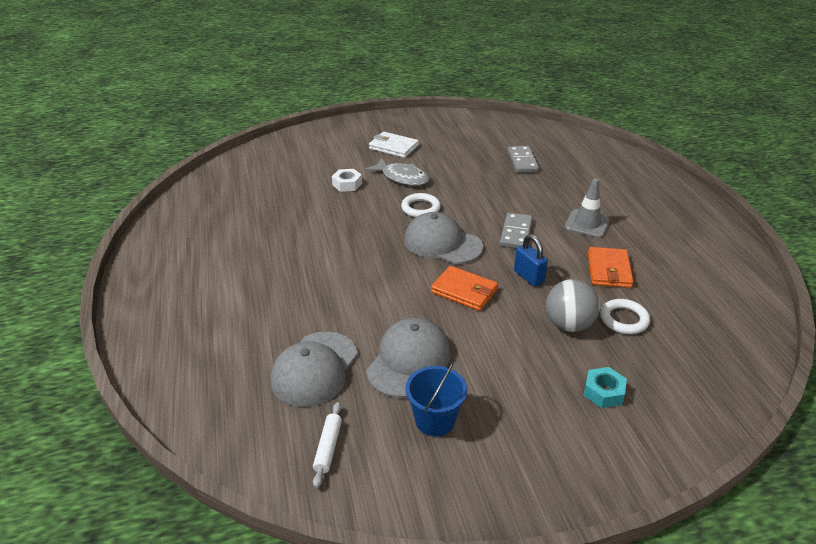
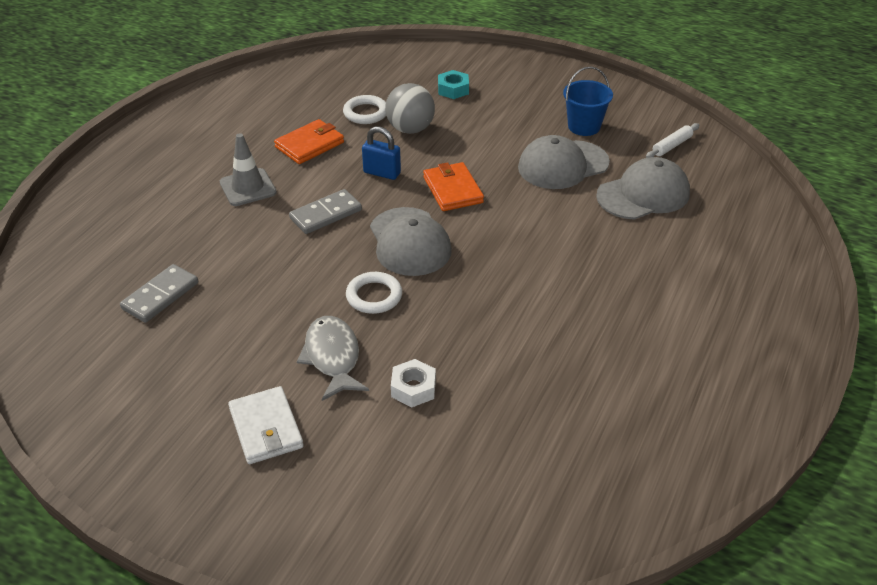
camera: 140 degrees left, 5 degrees up
(529, 277) = (382, 173): blue padlock -> blue padlock turned 75 degrees counterclockwise

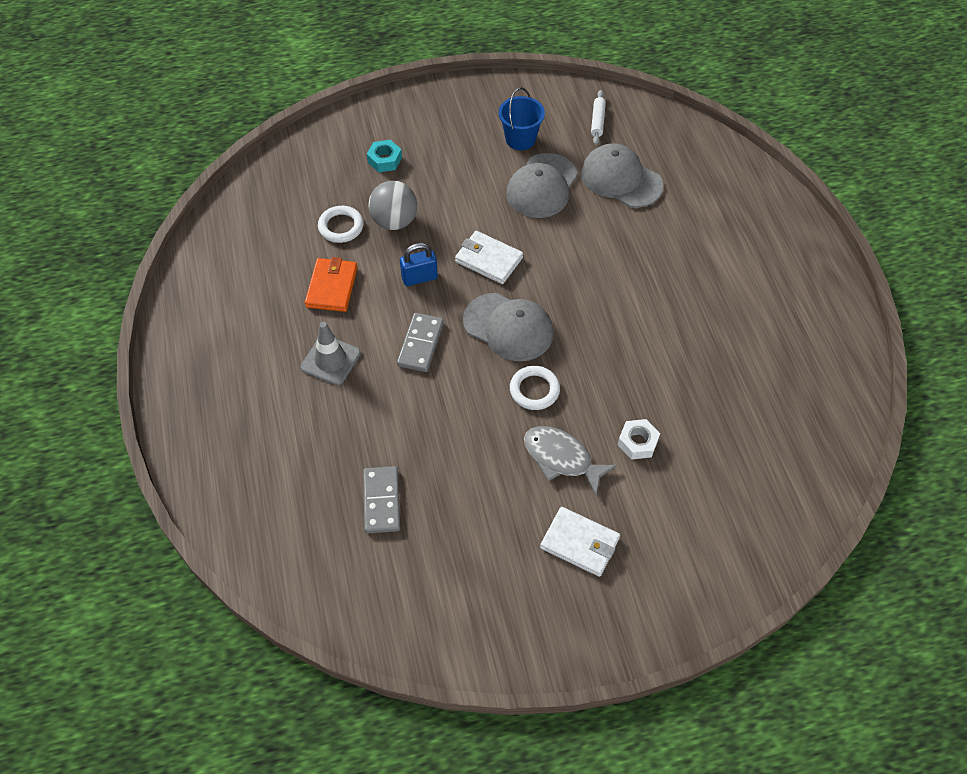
camera: 40 degrees left, 15 degrees up
(453, 190) = (488, 259): orange wallet -> white wallet
(643, 194) = (621, 179): grey cap -> grey cap turned 75 degrees counterclockwise

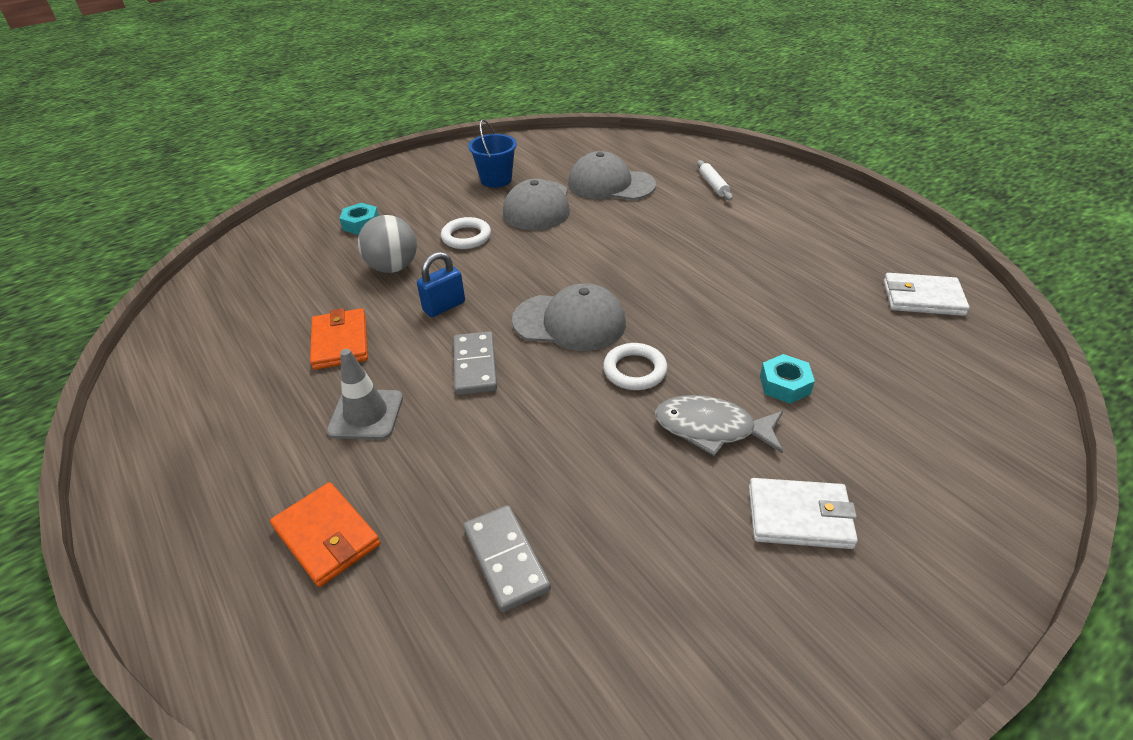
camera: 20 degrees left, 15 degrees down
(280, 445) = (327, 536): none -> orange wallet
(341, 227) = (331, 287): white ring -> white ring (466, 237)
(488, 259) = (514, 272): white wallet -> white wallet (922, 298)
(597, 121) = (562, 153): white rolling pin -> white rolling pin (713, 185)
(637, 442) = (785, 385): white nut -> turquoise nut

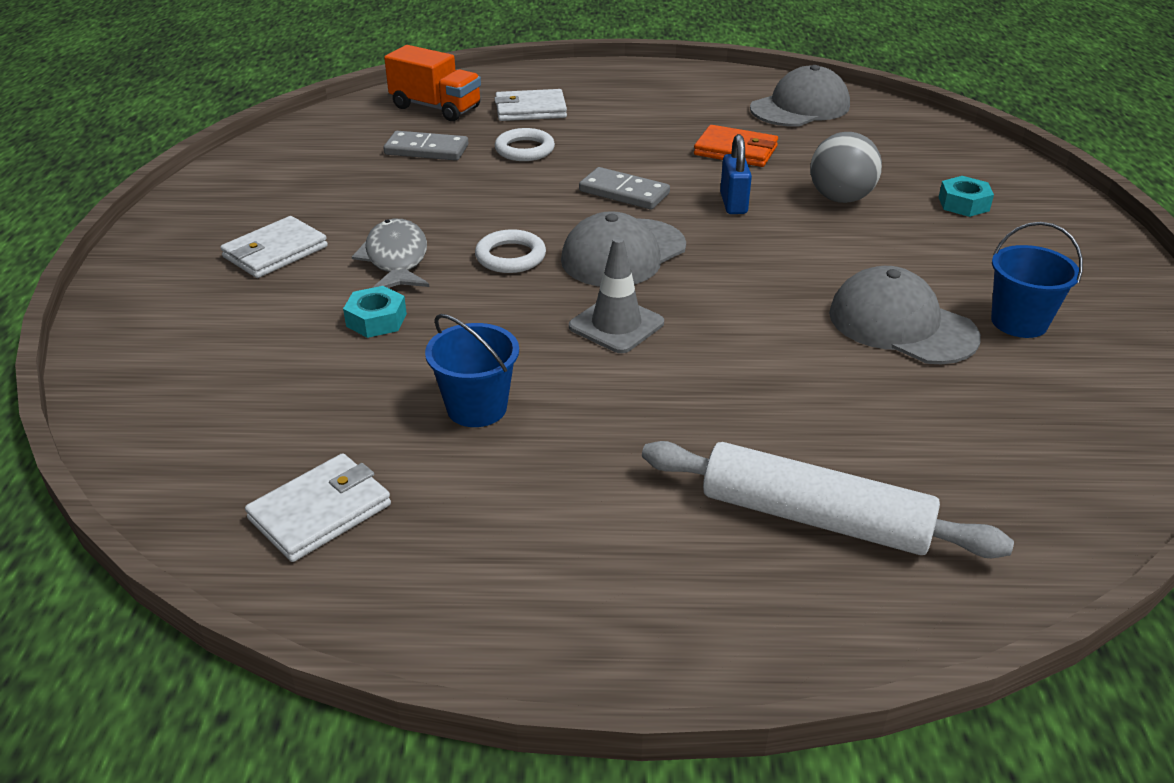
camera: 125 degrees right, 5 degrees down
(327, 536) = (530, 110): orange wallet -> white wallet
(366, 414) = (626, 141): grey traffic cone -> grey traffic cone (616, 325)
(378, 644) = (436, 108): none -> orange truck
(466, 237) = (865, 253): white ring -> white ring (524, 150)
(610, 184) = (915, 413): grey cap -> grey cap (800, 107)
(711, 428) = (396, 259): grey fish -> grey fish turned 60 degrees counterclockwise
(713, 185) = (814, 517): white rolling pin -> white rolling pin, size x2.15
(789, 295) = (477, 408): none -> blue bucket

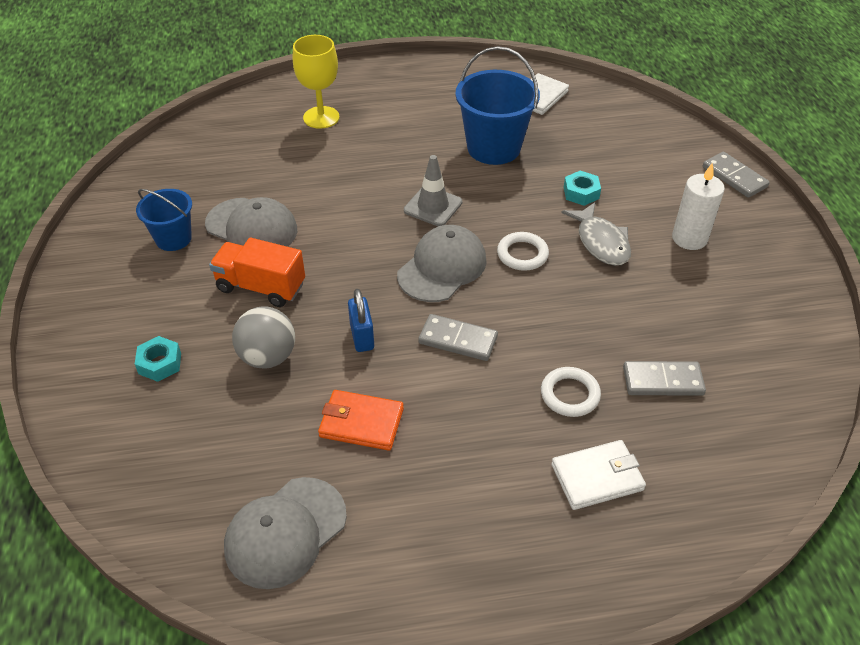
camera: 170 degrees right, 10 degrees up
(120, 317) = (734, 177): none -> grey domino
(275, 252) = (689, 238): white wallet -> white candle
(436, 108) = (703, 466): orange truck -> orange truck (261, 287)
(477, 408) = (493, 148): blue bucket -> blue bucket, size x1.67
(814, 517) = (321, 117): white rolling pin -> yellow goblet

